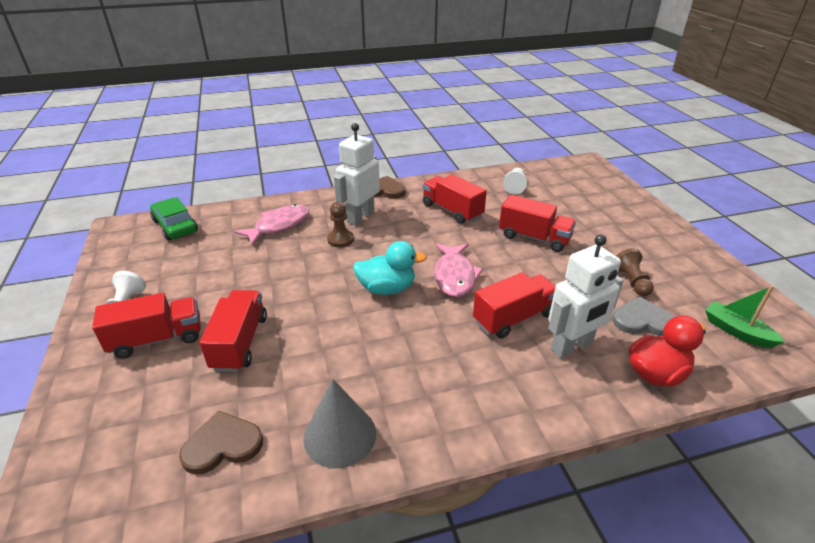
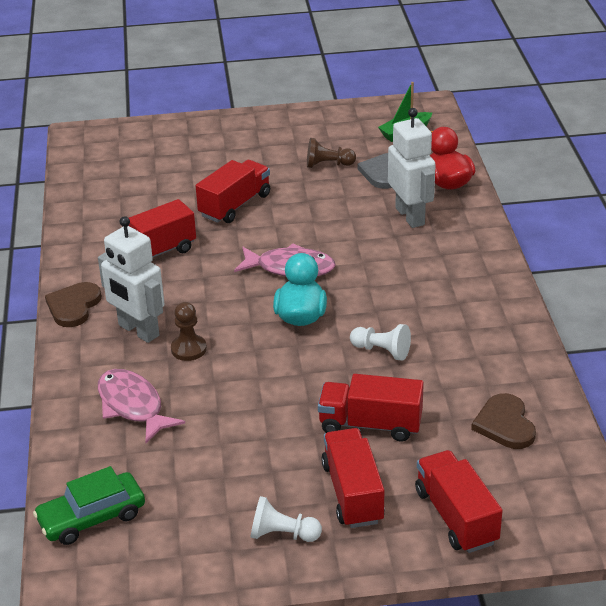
camera: 80 degrees left, 0 degrees up
(340, 435) = (498, 354): grey cone -> none
(514, 318) = (366, 240): red truck -> red truck (456, 516)
(515, 187) = (115, 199): white pawn -> white pawn (382, 351)

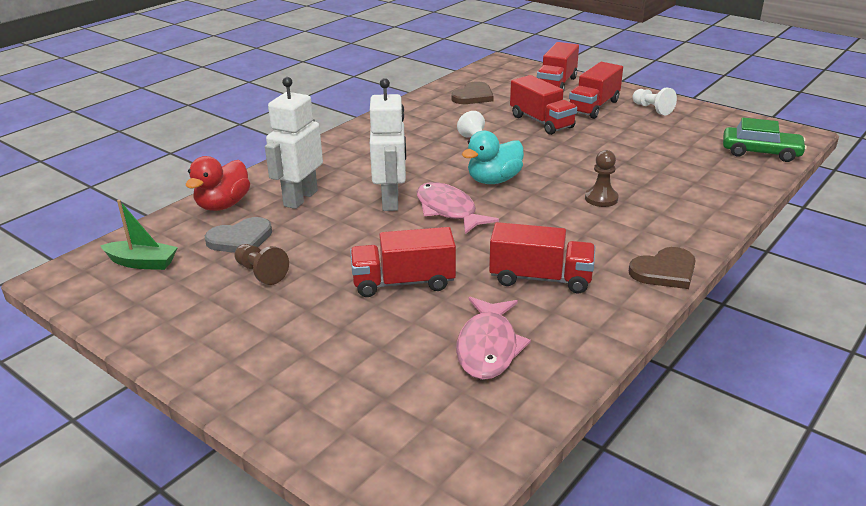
camera: 135 degrees left, 5 degrees down
(132, 406) = (681, 187): pink fish -> pink fish (488, 347)
(138, 331) = (626, 227): white robot -> white robot (391, 201)

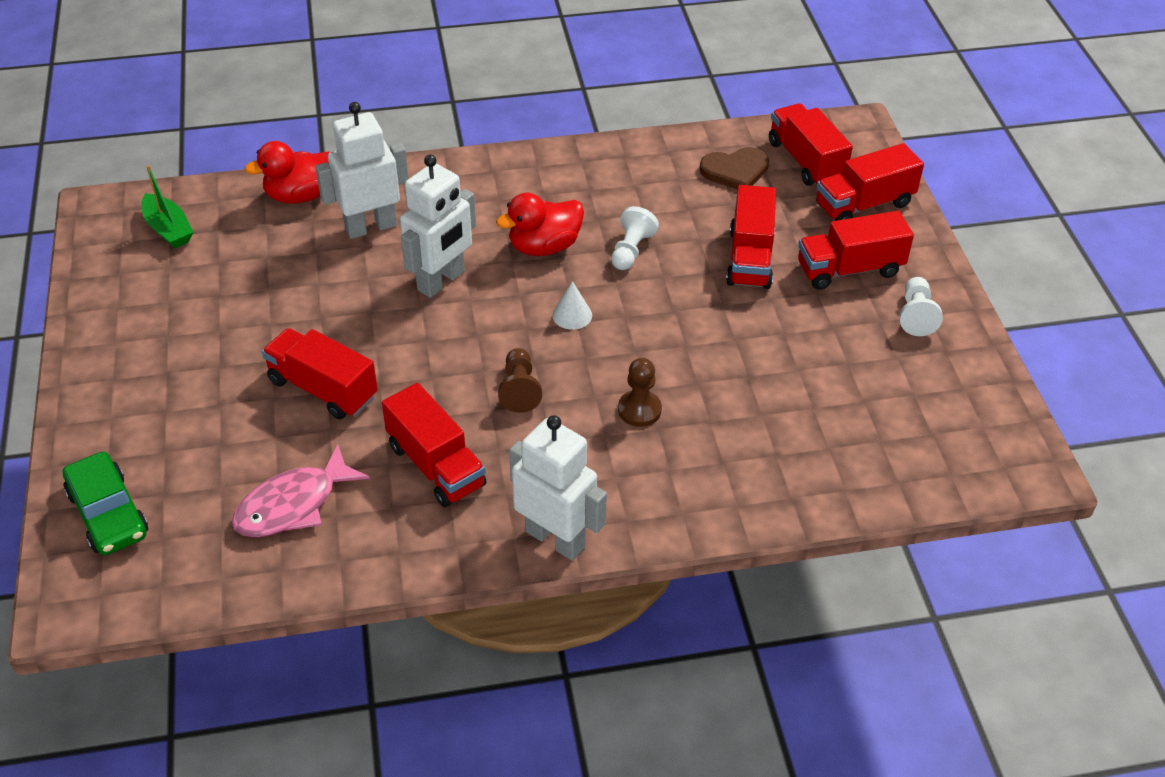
camera: 40 degrees right, 15 degrees up
(240, 239) = (265, 249): grey heart -> none
(261, 273) = (234, 301): brown pawn -> brown pawn (519, 389)
(426, 162) = (544, 246): none -> red duck
(448, 210) = (474, 327): pink fish -> none
(494, 180) = (572, 315): turquoise duck -> white cone
(501, 81) = (806, 161): none -> red truck
(665, 271) = (555, 539): brown heart -> white robot
(761, 152) = (932, 464): green car -> green car (108, 513)

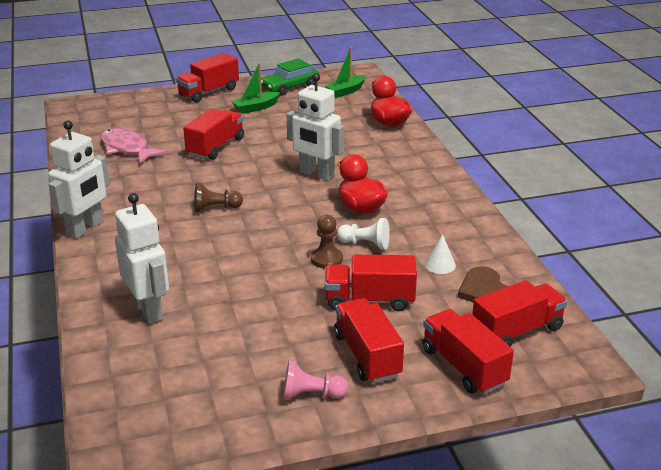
camera: 85 degrees right, 15 degrees down
(108, 513) = (128, 105): green car -> green car (290, 87)
(190, 338) = (256, 108): none -> green boat
(370, 227) = (364, 147): white robot -> white robot (148, 310)
(436, 465) = (151, 186): red truck -> red truck (209, 92)
(572, 315) = (289, 223): white cone -> white cone (440, 265)
(639, 410) = (195, 254): brown pawn -> brown pawn (326, 259)
(916, 315) = (311, 395): white pawn -> pink pawn

